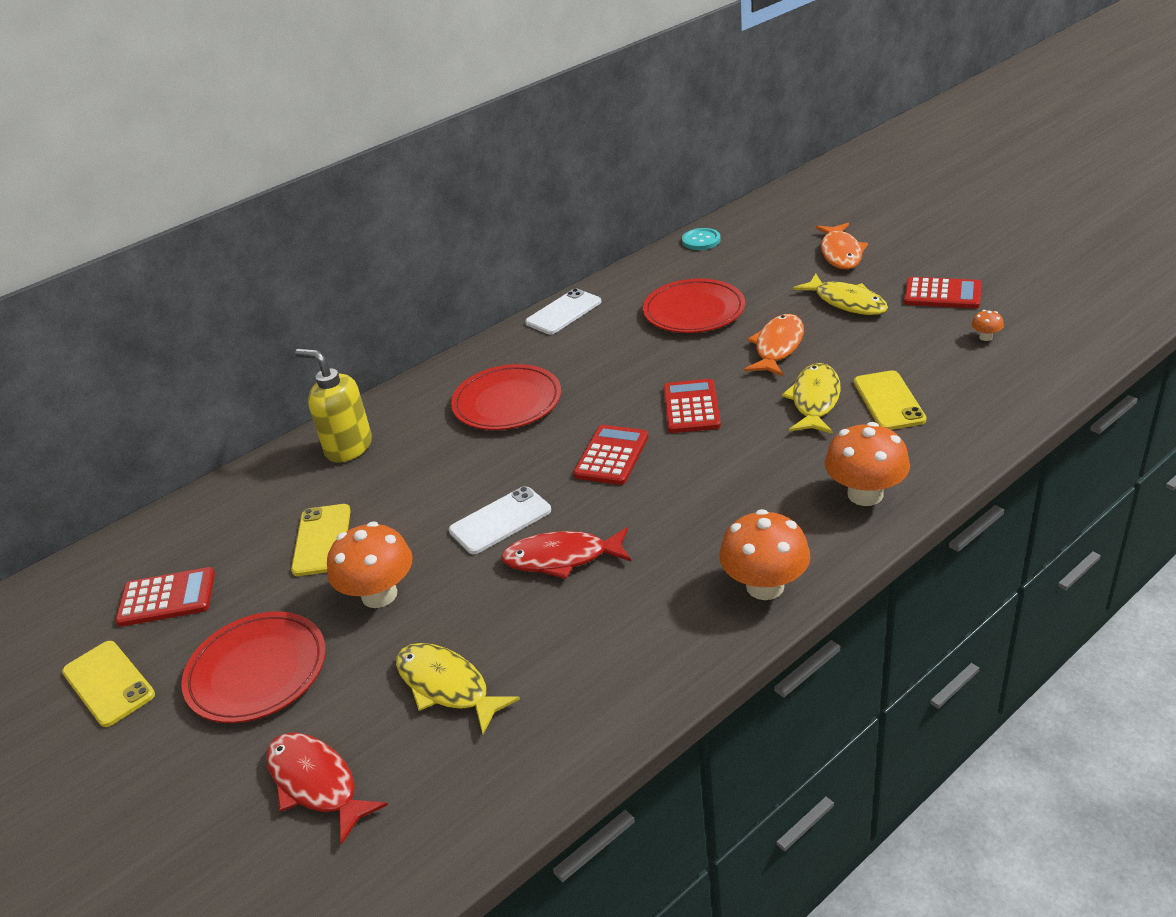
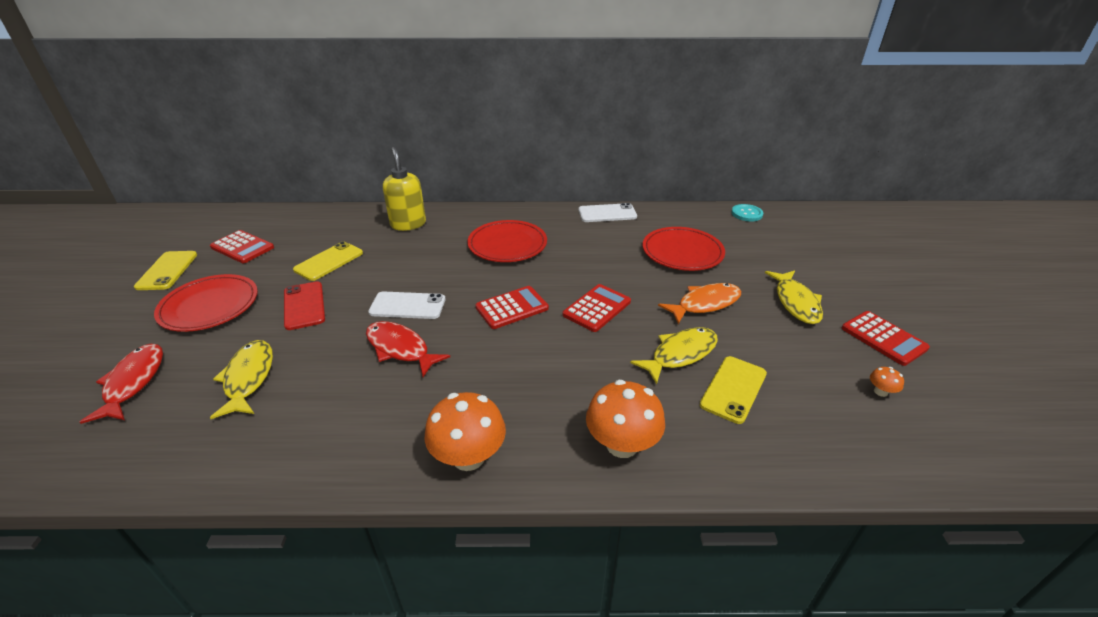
camera: 35 degrees right, 0 degrees up
(379, 595) = (304, 305): orange mushroom -> red phone
(840, 253) = (836, 268): orange fish -> none

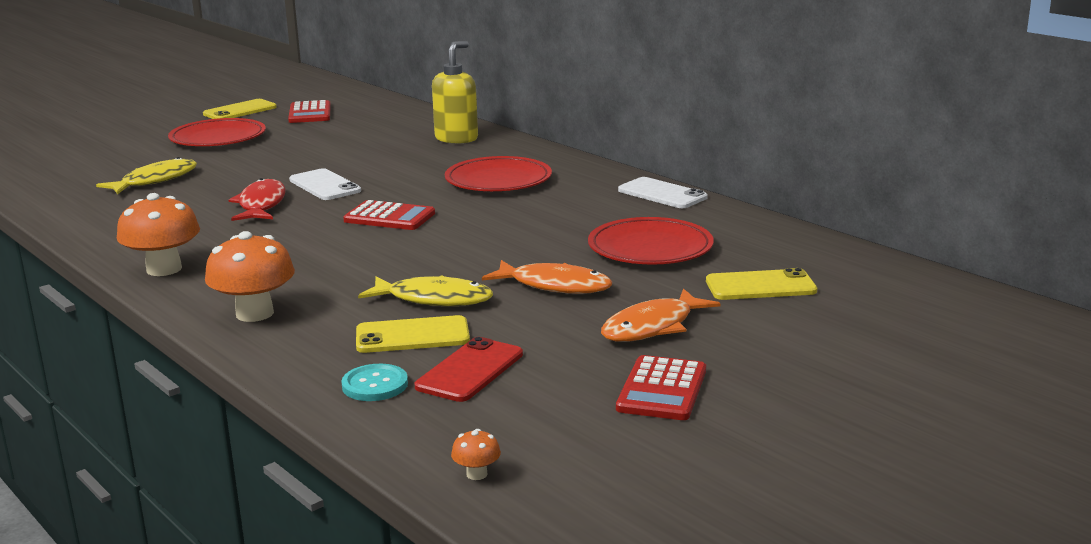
camera: 50 degrees right, 15 degrees down
(133, 382) = (106, 158): red fish -> none
(304, 305) = (266, 159): red phone -> red phone (470, 370)
(329, 261) = (341, 141): yellow phone -> yellow phone (760, 286)
(597, 308) = (452, 246): red calculator -> none
(746, 214) = (836, 252): turquoise button -> turquoise button (375, 385)
(795, 302) = (652, 327): yellow fish -> orange fish
(880, 392) = (533, 407): orange mushroom -> orange mushroom (477, 474)

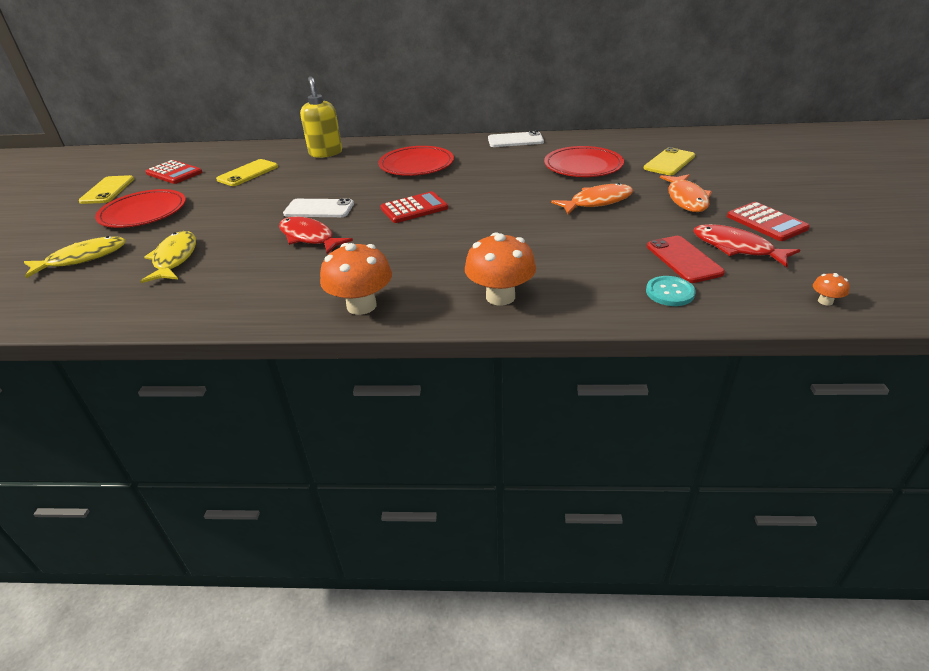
camera: 45 degrees left, 15 degrees up
(412, 336) = (612, 259): yellow phone -> yellow phone (248, 173)
(434, 299) = (566, 237): yellow fish -> yellow fish (82, 258)
(550, 390) = (736, 248): none -> red fish

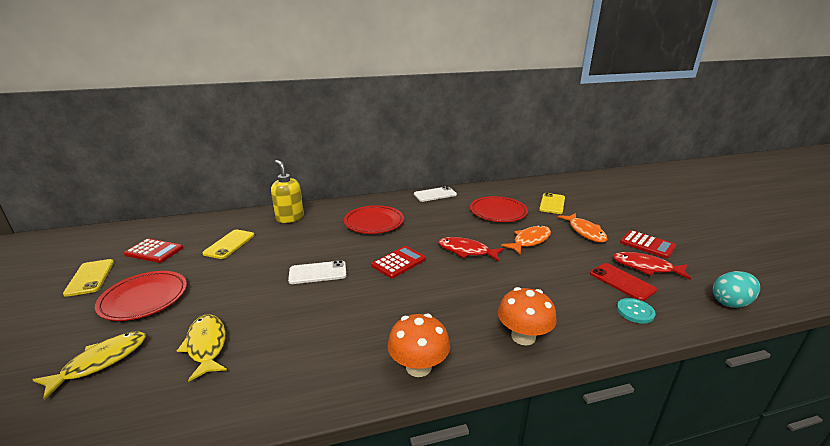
camera: 20 degrees left, 10 degrees down
(309, 237) = (327, 303): red fish -> red fish (466, 251)
(825, 301) = (730, 302): orange mushroom -> turquoise egg

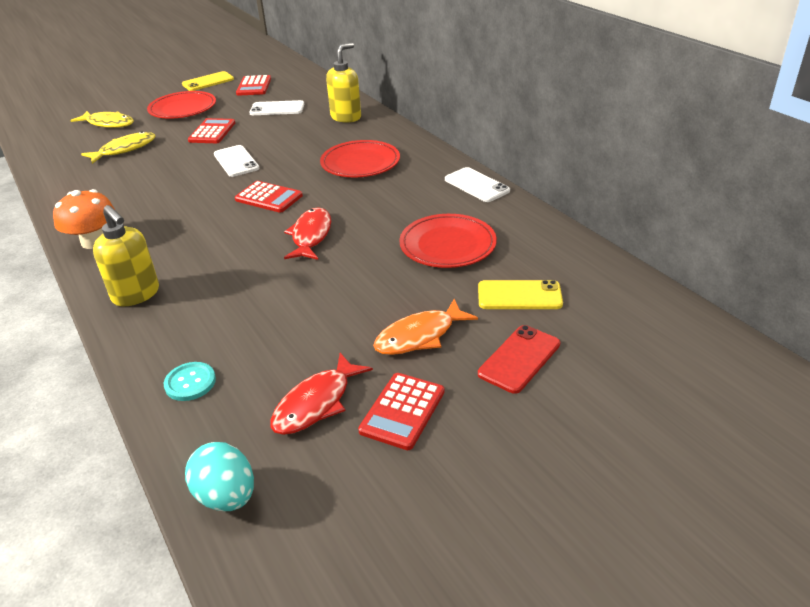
camera: 75 degrees right, 10 degrees up
(229, 244) = (277, 109): yellow phone -> white phone
(235, 282) = (212, 132): none -> red calculator
(523, 336) = (136, 295): orange mushroom -> yellow soap dispenser
(529, 241) = (361, 282): orange fish -> none
(622, 282) = (265, 373): red phone -> red phone (519, 359)
(646, 267) = (316, 403): red fish -> red fish turned 150 degrees counterclockwise

